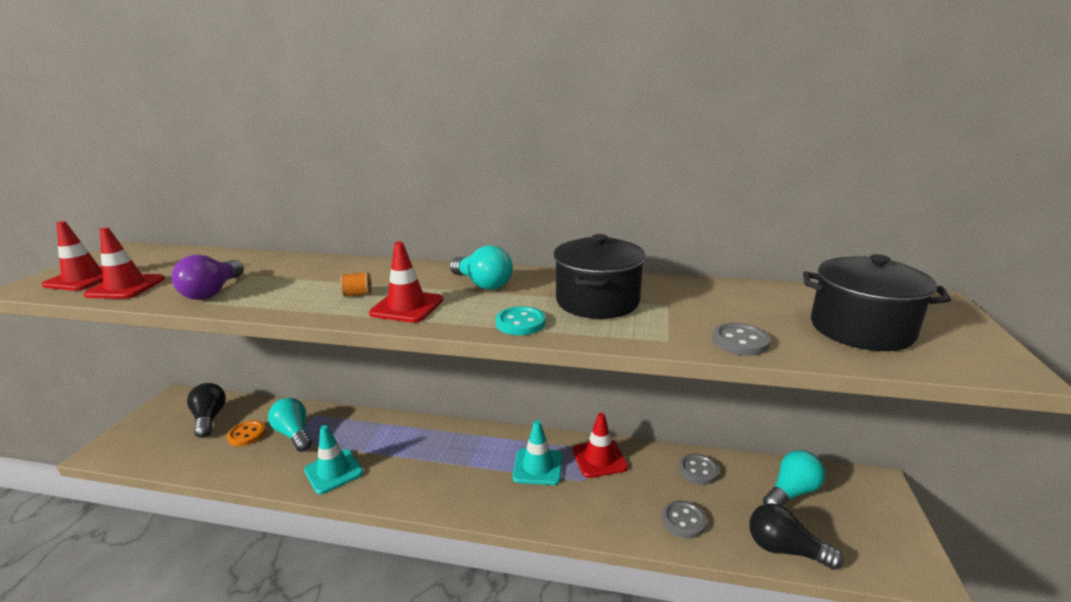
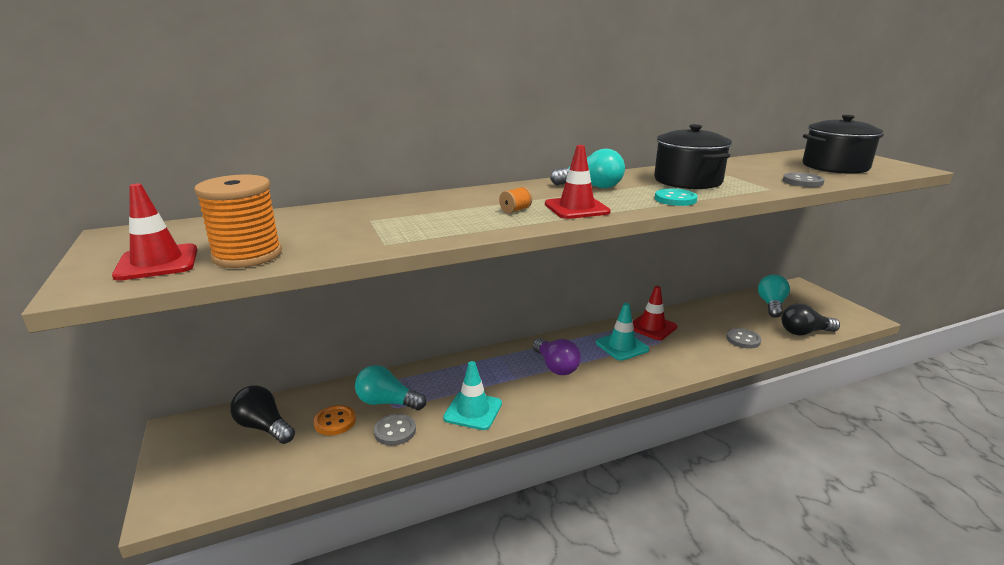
camera: 35 degrees left, 0 degrees up
(126, 287) = (247, 255): red traffic cone -> orange spool
(213, 292) = (370, 236): purple light bulb -> purple light bulb (555, 366)
(698, 470) = (714, 312): grey button -> grey button (395, 431)

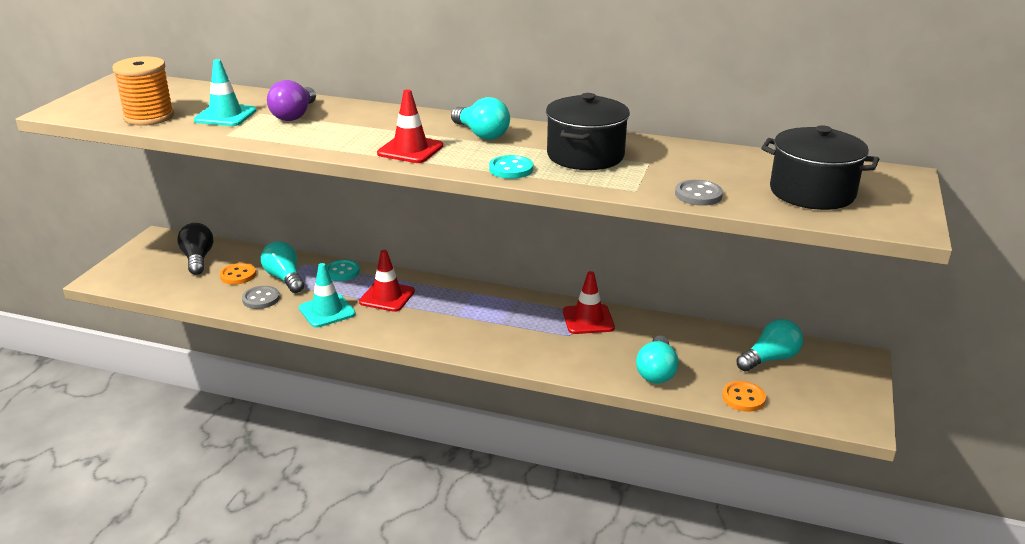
camera: 40 degrees right, 5 degrees up
(157, 263) = (105, 107): red traffic cone -> red traffic cone (387, 297)
(430, 373) = (342, 272): none -> turquoise button
(515, 210) = (364, 136): orange spool -> none
(555, 366) = (439, 310): purple light bulb -> purple light bulb (294, 115)
(622, 346) = (525, 322): turquoise traffic cone -> turquoise traffic cone (225, 115)
(743, 339) = (656, 371): grey button -> turquoise light bulb
(804, 332) = (743, 398): black light bulb -> orange button

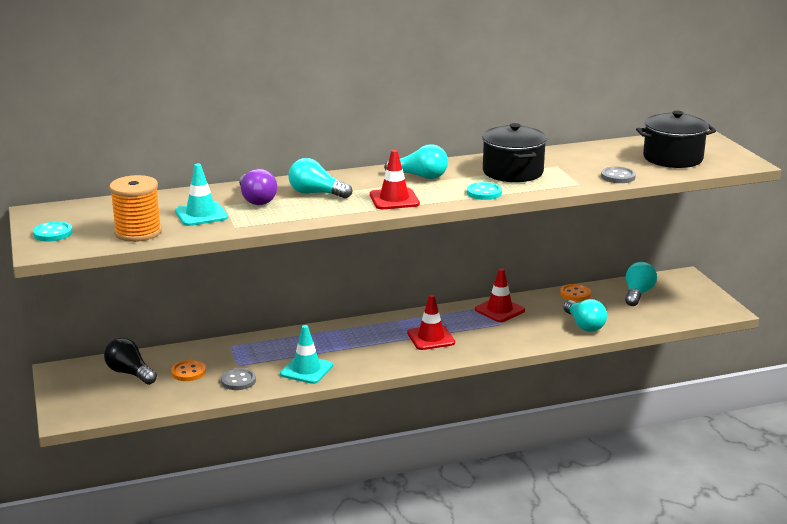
camera: 35 degrees left, 5 degrees down
(285, 278) = (233, 360): turquoise light bulb -> turquoise light bulb (316, 193)
(342, 272) = (273, 340): turquoise button -> turquoise button (53, 233)
(387, 297) = (337, 345): red traffic cone -> red traffic cone (431, 338)
(743, 398) = (651, 321): orange button -> orange button (575, 294)

